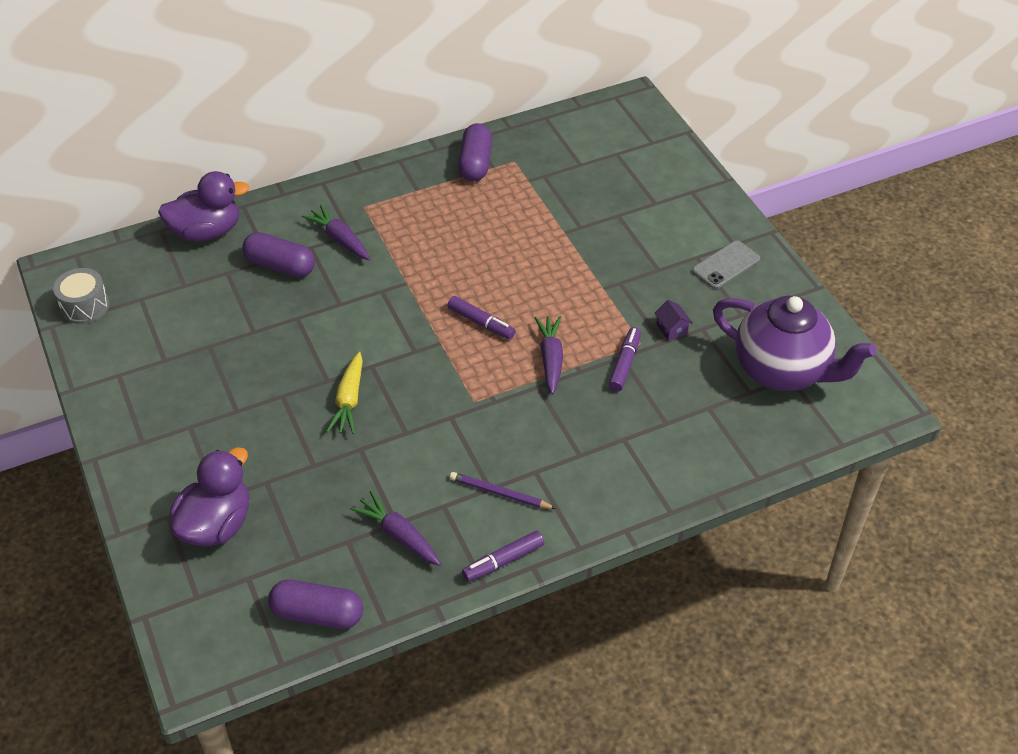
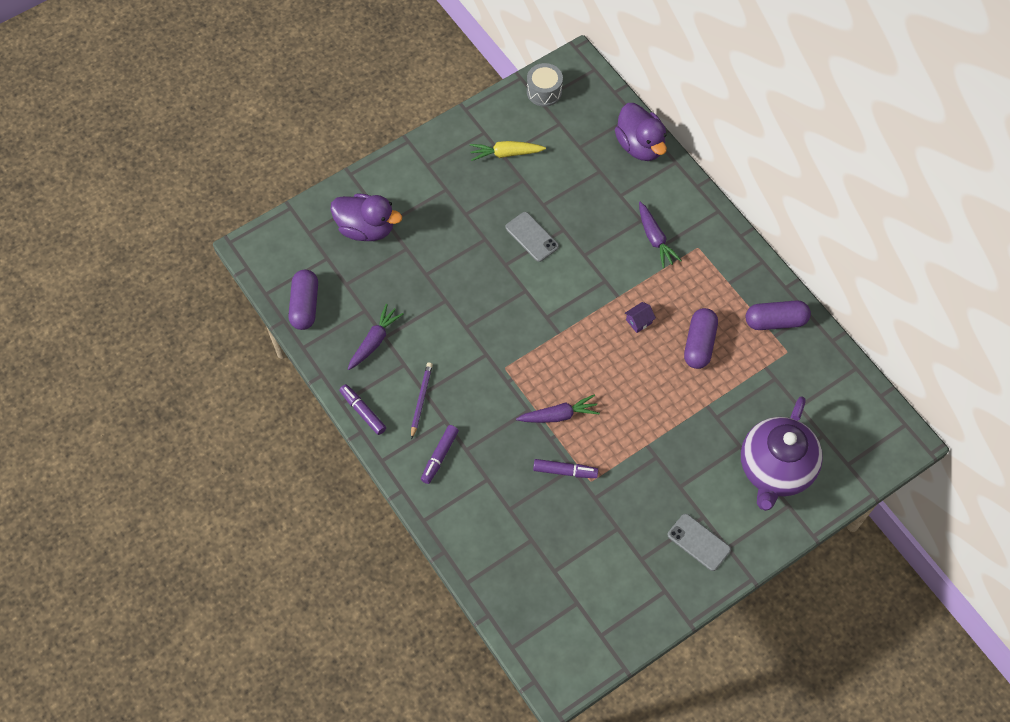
camera: 80 degrees right, 15 degrees up
(280, 266) = (615, 204): purple capsule -> purple capsule (699, 344)
(296, 349) = (531, 237): none -> grey phone
(340, 239) = (655, 239): purple carrot -> purple carrot turned 120 degrees clockwise
(349, 400) = (489, 283): yellow carrot -> yellow carrot (506, 153)
(481, 323) = (586, 358): purple marker -> purple marker (439, 456)
(671, 329) = (611, 504): purple house -> purple house (639, 321)
(782, 370) = (583, 596): purple teapot -> purple teapot (775, 470)

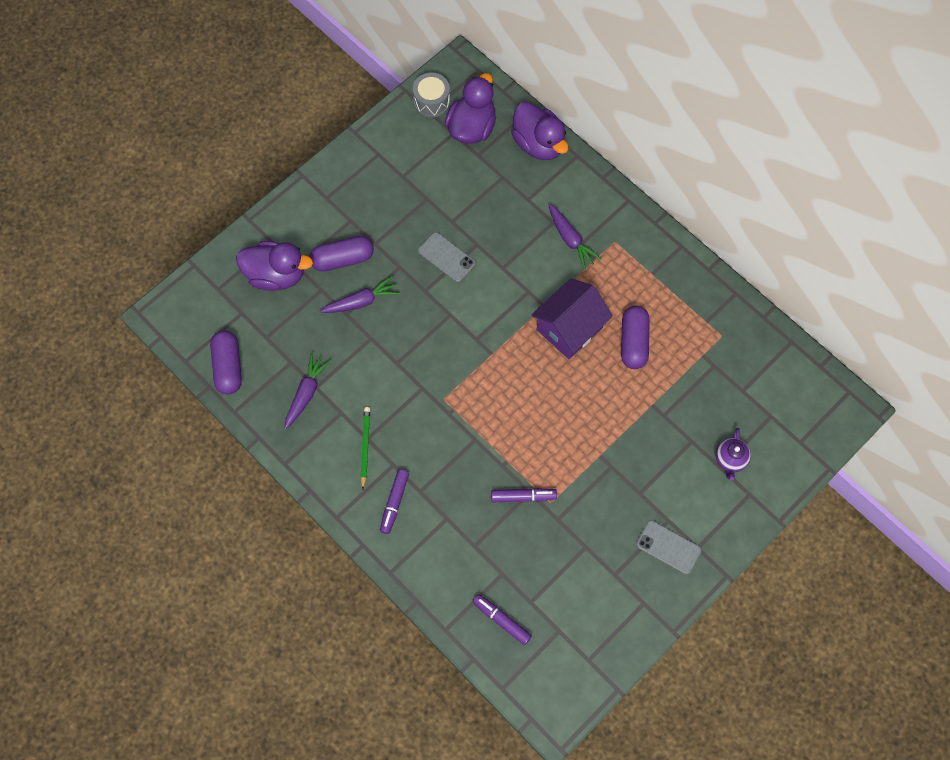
camera: 10 degrees left, 5 degrees up
(363, 412) = (308, 469): purple marker -> purple marker (501, 620)
(421, 400) = (365, 447): purple pencil -> green pencil
(506, 153) = (404, 173): yellow carrot -> none
(558, 415) = (506, 440): purple carrot -> purple carrot (361, 301)
(578, 121) = (472, 127): none -> purple duck
(639, 321) = (569, 328): purple house -> purple house, size x2.49
(775, 321) = (704, 306): purple capsule -> purple capsule (343, 259)
(775, 470) = (730, 460): purple teapot -> purple teapot, size x0.43

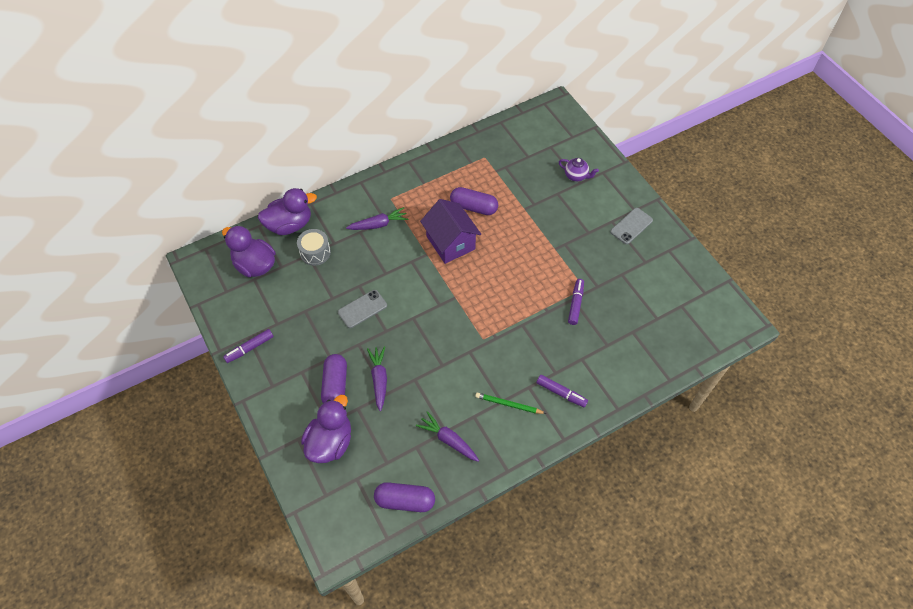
camera: 75 degrees left, 10 degrees down
(431, 101) = (218, 287): grey drum -> grey drum (315, 252)
(501, 620) = (668, 340): purple marker -> purple marker (249, 348)

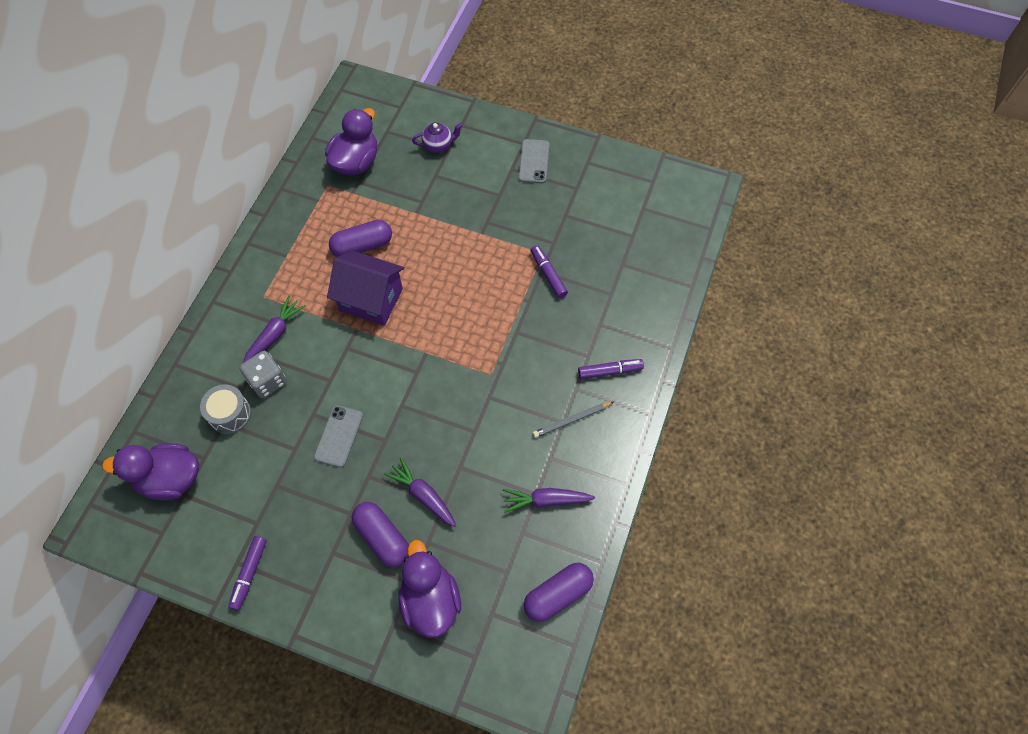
camera: 40 degrees left, 5 degrees up
(290, 225) = (171, 405): purple duck -> purple duck (356, 162)
(351, 248) = (267, 381): none -> grey dice
(508, 404) = (572, 420): green pencil -> grey pencil

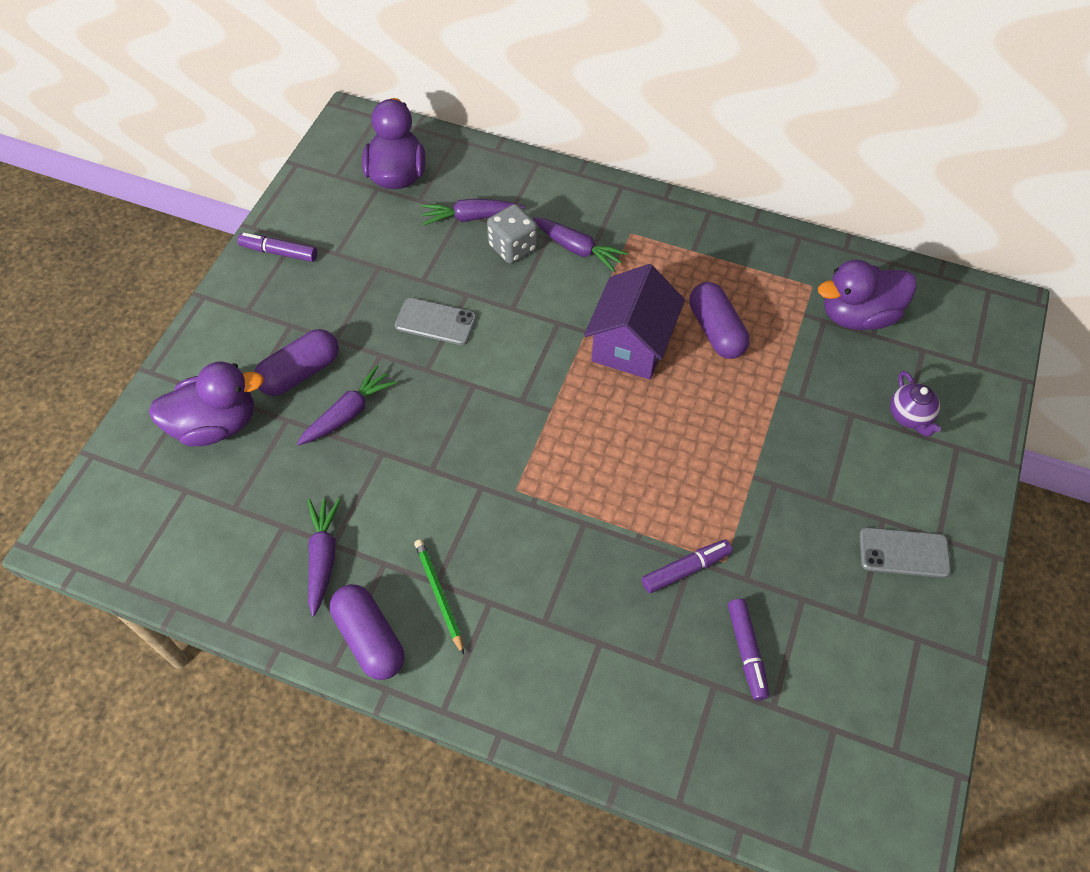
camera: 90 degrees right, 5 degrees down
(230, 414) = (471, 217): grey drum -> purple carrot
(356, 162) = (858, 315): purple duck -> purple duck turned 135 degrees clockwise
(558, 594) = (193, 568): purple capsule -> purple capsule (369, 638)
(572, 420) = (439, 595): grey pencil -> green pencil
(610, 371) = (516, 653): purple marker -> purple marker (746, 651)

